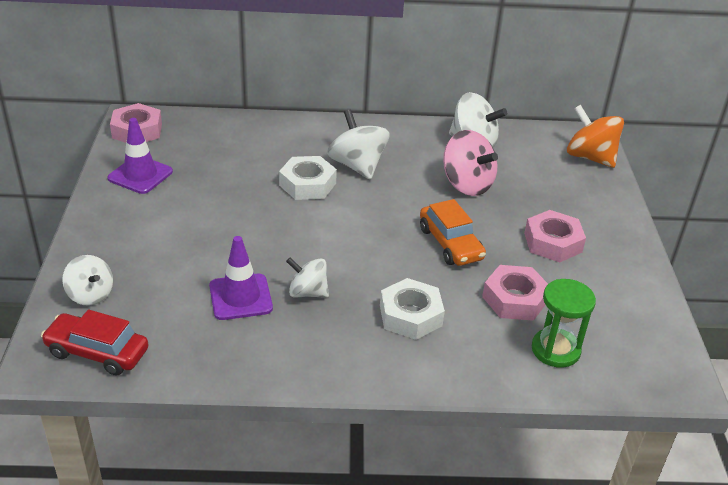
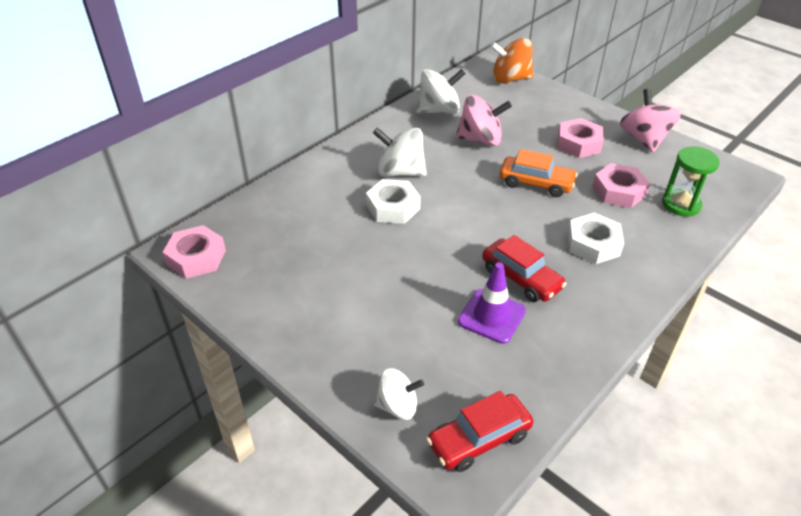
camera: 45 degrees left, 5 degrees up
(140, 175) = (265, 289): purple traffic cone -> none
(308, 292) = (521, 278): white spinning top -> red car
(629, 281) = (644, 139): none -> pink spinning top

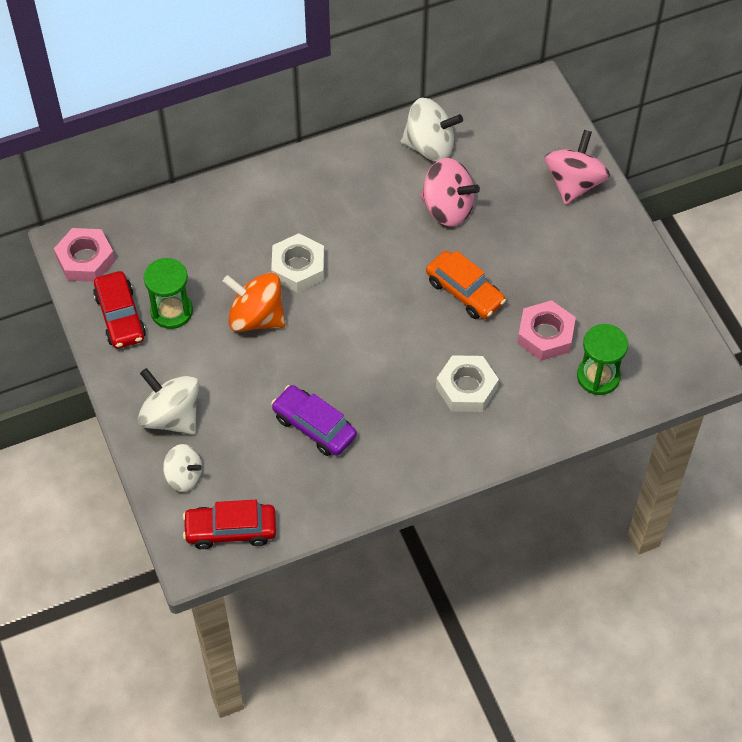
camera: 25 degrees right, 15 degrees up
(301, 271) = (171, 311): none -> green hourglass
(400, 172) = (332, 223): white spinning top -> white spinning top (171, 416)
(491, 316) = (314, 426): purple traffic cone -> purple car
(510, 79) = (549, 123): orange spinning top -> orange spinning top (256, 317)
(521, 278) = (368, 398): red car -> red car (120, 317)
(578, 143) = (554, 254): pink nut -> none
(644, 139) = (634, 275): pink spinning top -> pink spinning top (574, 183)

